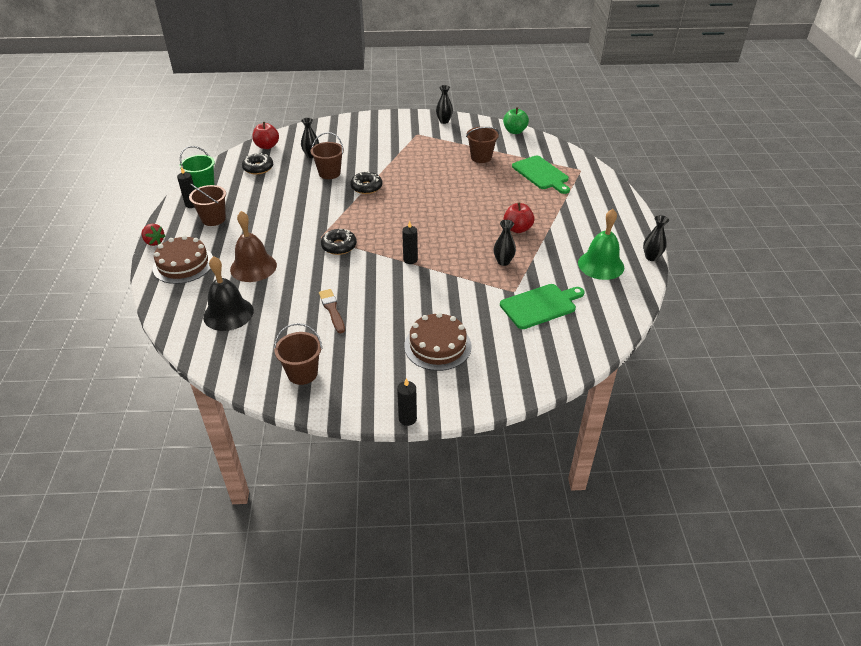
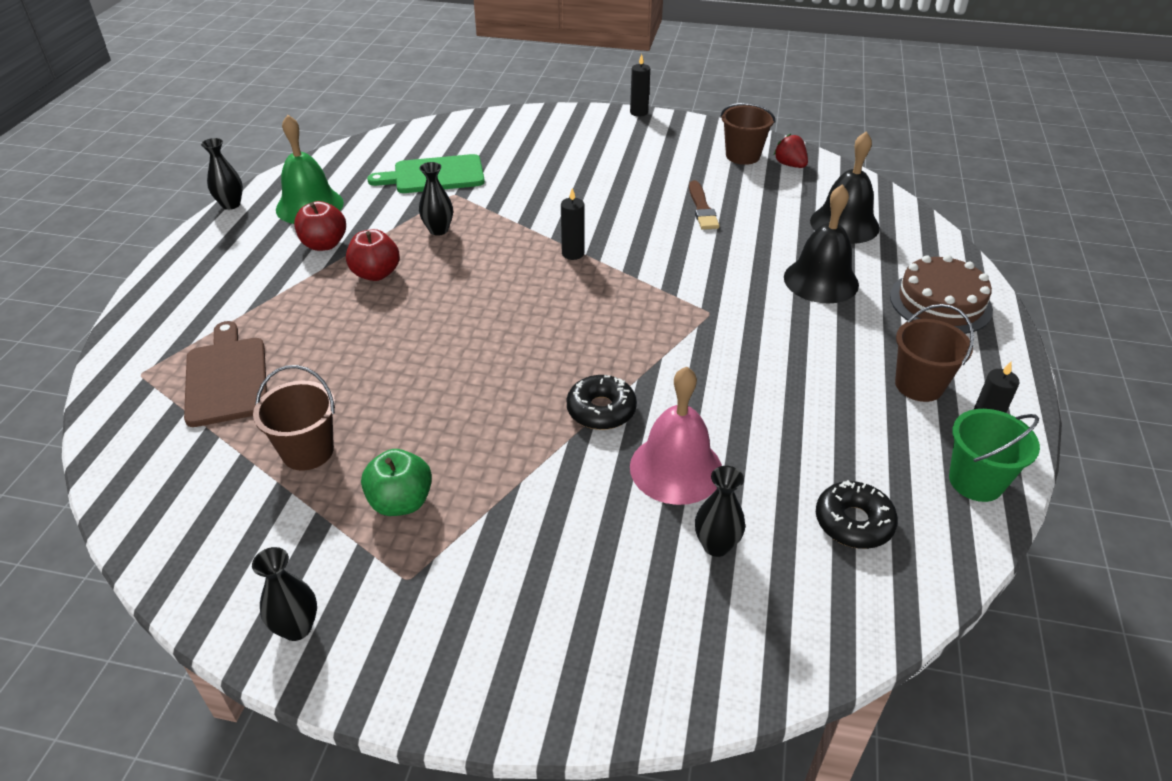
camera: 165 degrees left, 0 degrees up
(154, 242) = (1015, 353): red strawberry -> red strawberry (790, 165)
(253, 267) = (821, 280): brown bell -> black bell
(267, 146) = (843, 615): red apple -> red apple (324, 244)
(329, 173) = (676, 468): brown bucket -> pink bell
(339, 246) = (680, 292): black donut -> none
(437, 346) = (582, 157): brown cake -> none
(514, 131) = (148, 533): green apple -> green apple (401, 502)
(541, 174) = (226, 377): green cutting board -> brown cutting board

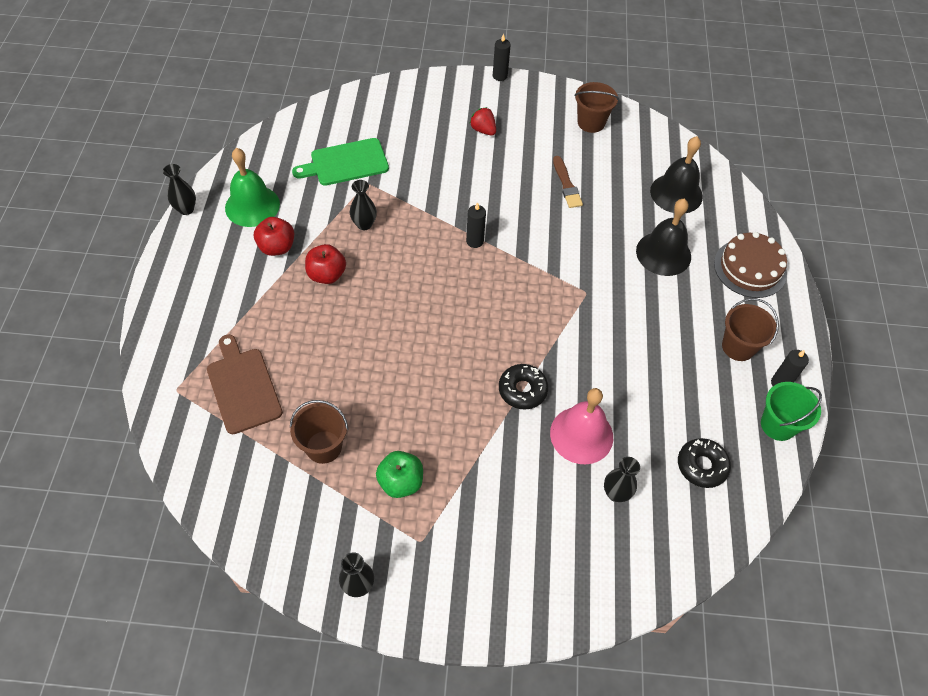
camera: 10 degrees left, 15 degrees up
(790, 165) = (629, 130): red strawberry -> red strawberry (483, 130)

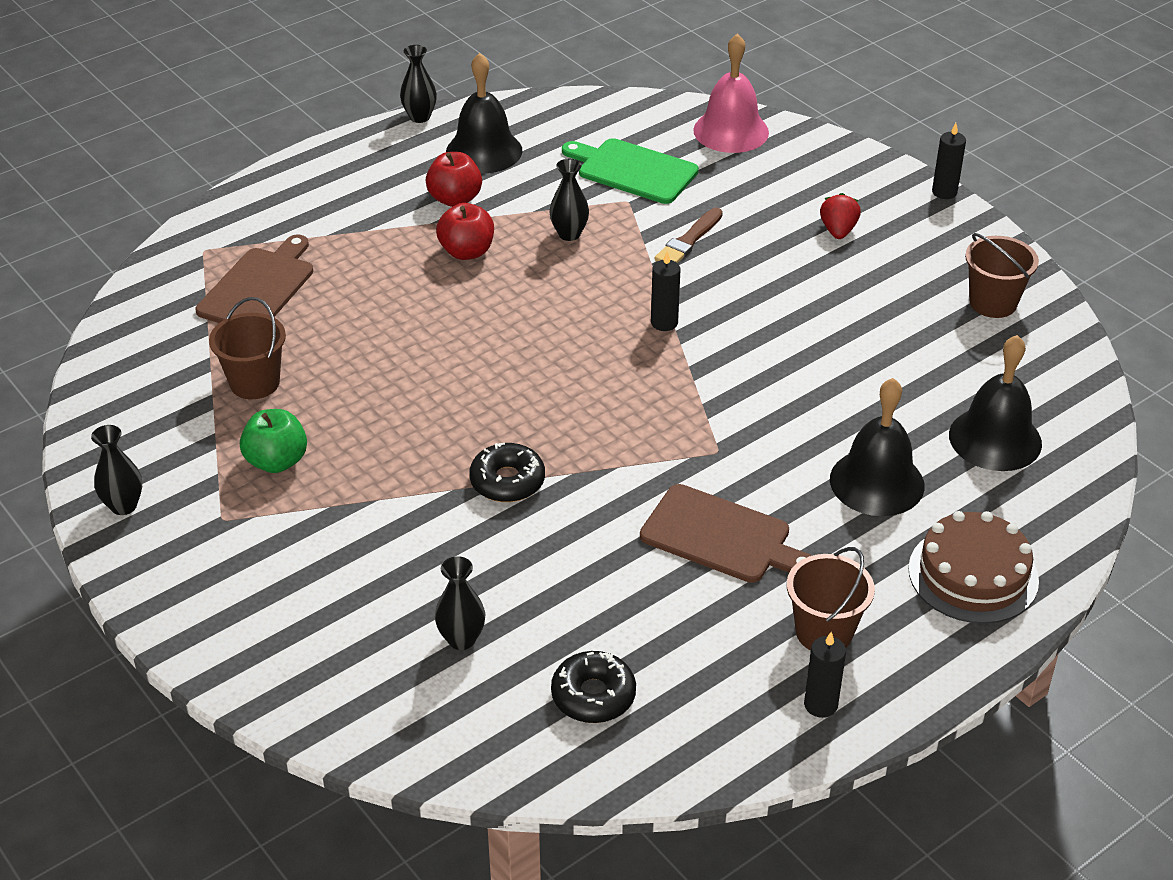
camera: 50 degrees right, 15 degrees down
(252, 206) = (484, 151): green bell -> black bell
(566, 184) = (859, 341): brown brush -> brown brush (688, 240)
(581, 435) = (507, 564): pink bell -> pink bell (731, 131)
(643, 336) = (721, 536): none -> brown cutting board
(778, 425) = (749, 737): green bucket -> none

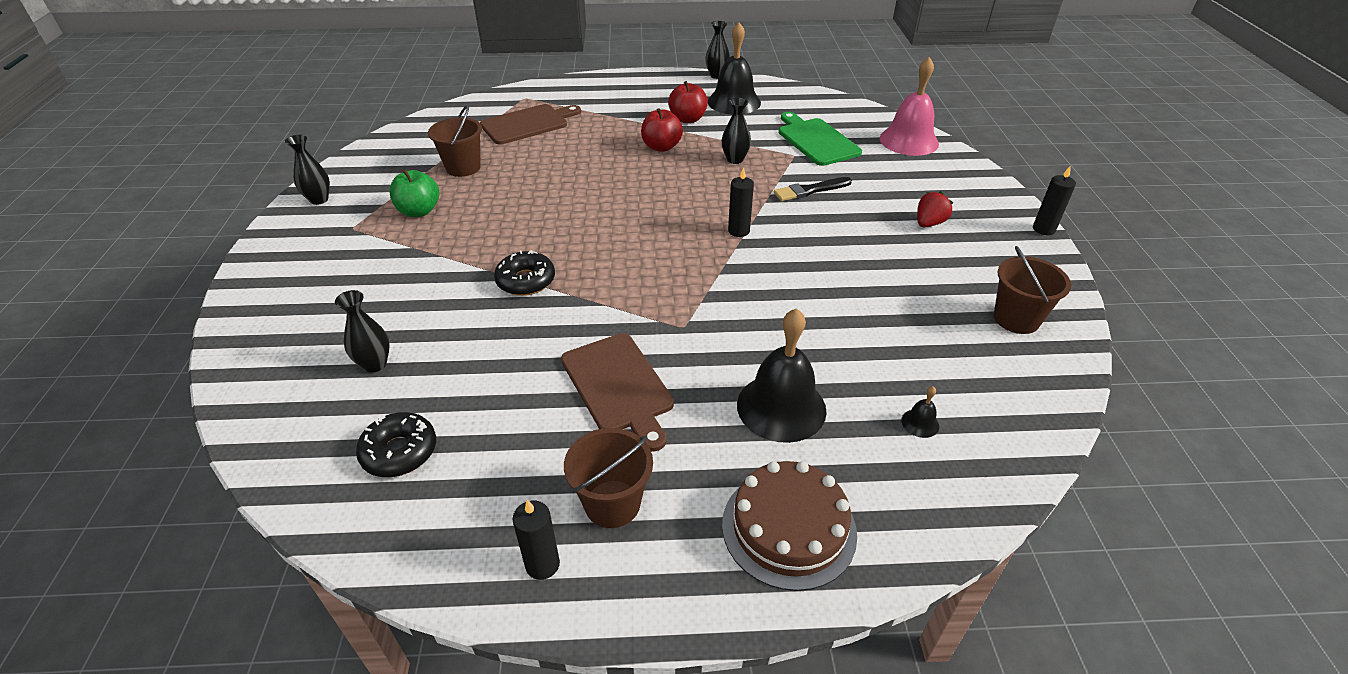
camera: 35 degrees right, 0 degrees up
(688, 240) = (810, 190): brown brush -> black brush
(995, 439) = (920, 423): black bell -> black bell, size x0.41

